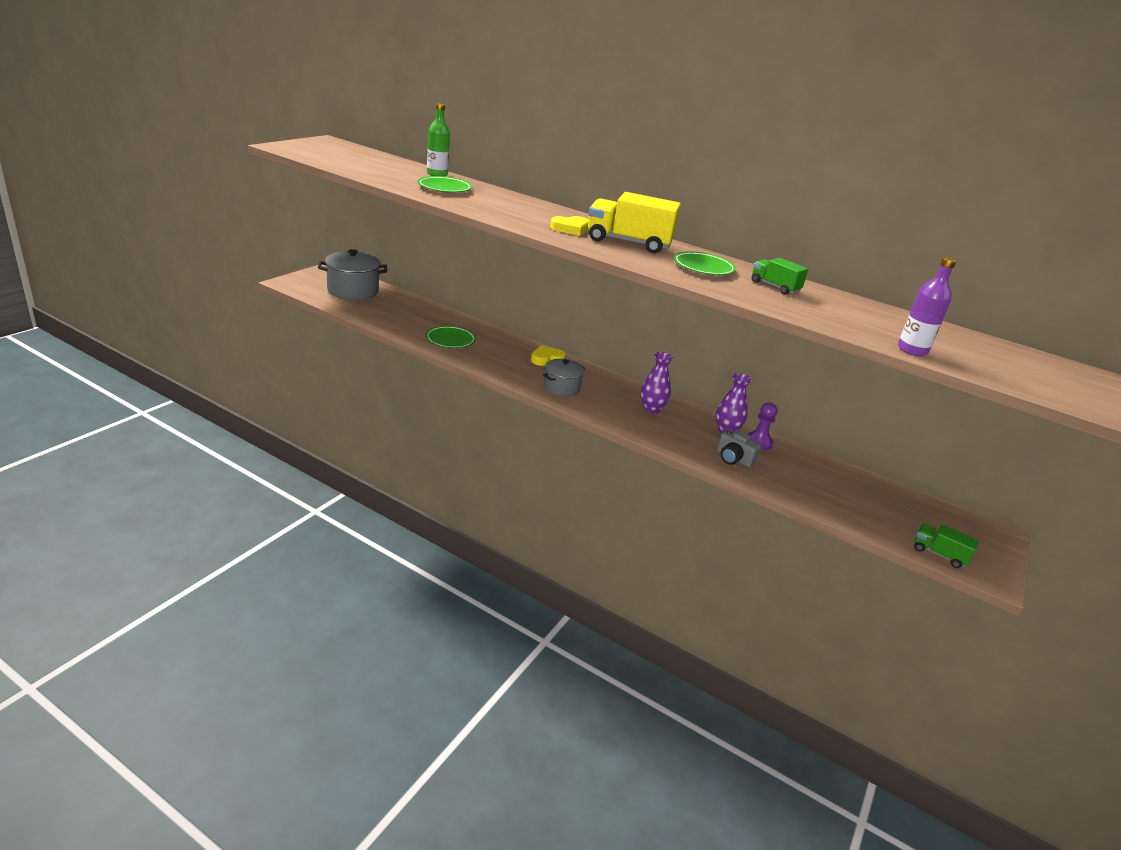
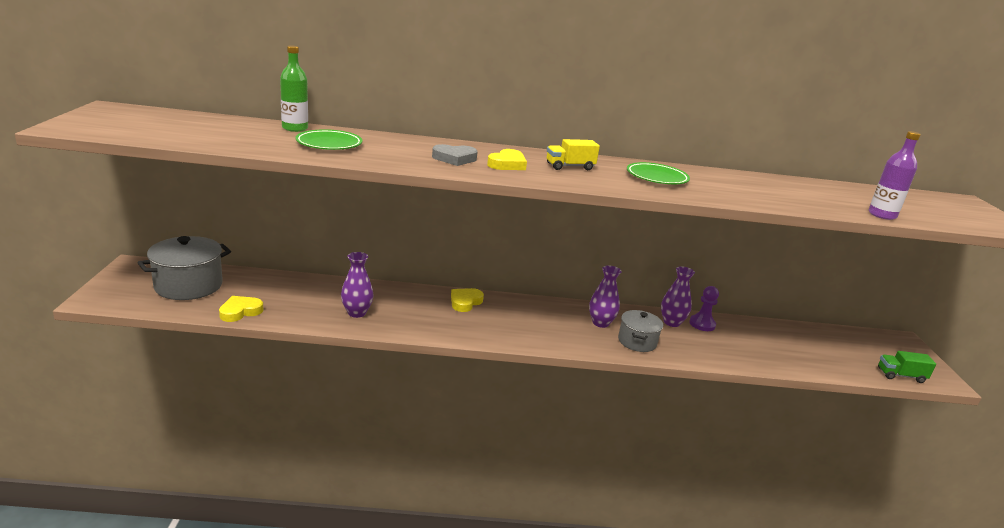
camera: 30 degrees left, 5 degrees down
(369, 315) = (240, 311): none -> yellow heart
(450, 340) = (356, 313): green plate -> purple vase
(530, 216) = (454, 159): none -> grey heart
(561, 388) = (511, 330): grey pot -> grey pot (637, 341)
(628, 242) = (570, 167): yellow truck -> yellow truck, size x0.55
(733, 459) = (706, 348): grey camera -> none
(774, 287) = (724, 182): green truck -> none

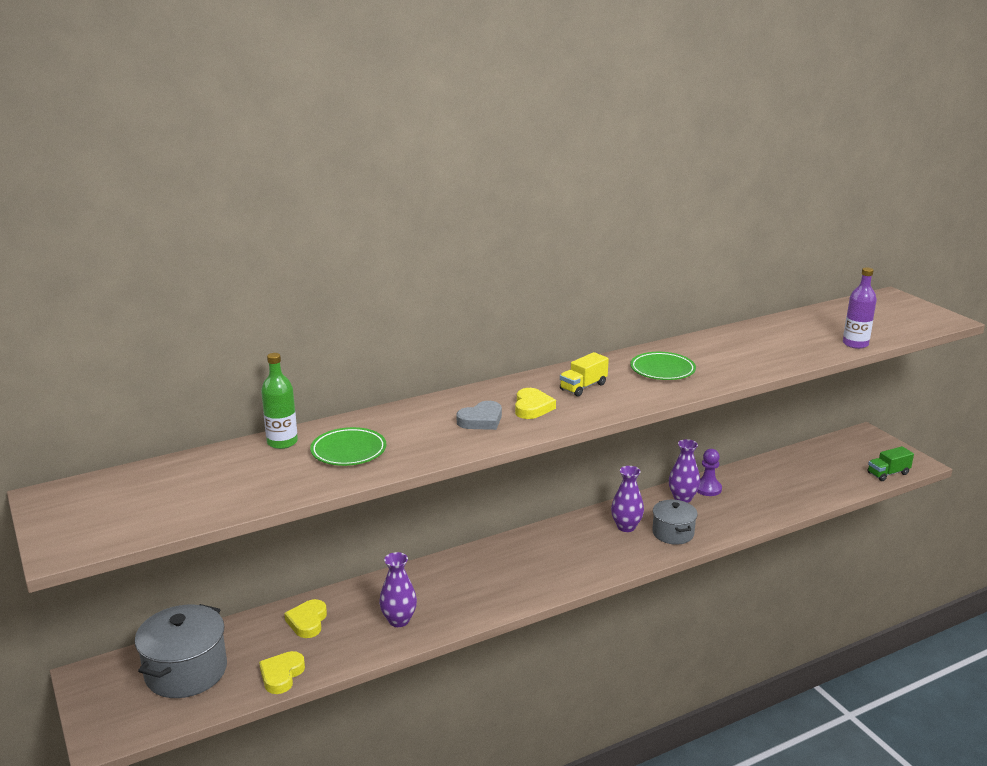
camera: 25 degrees left, 0 degrees up
(465, 302) = (487, 559): yellow heart -> yellow heart (307, 622)

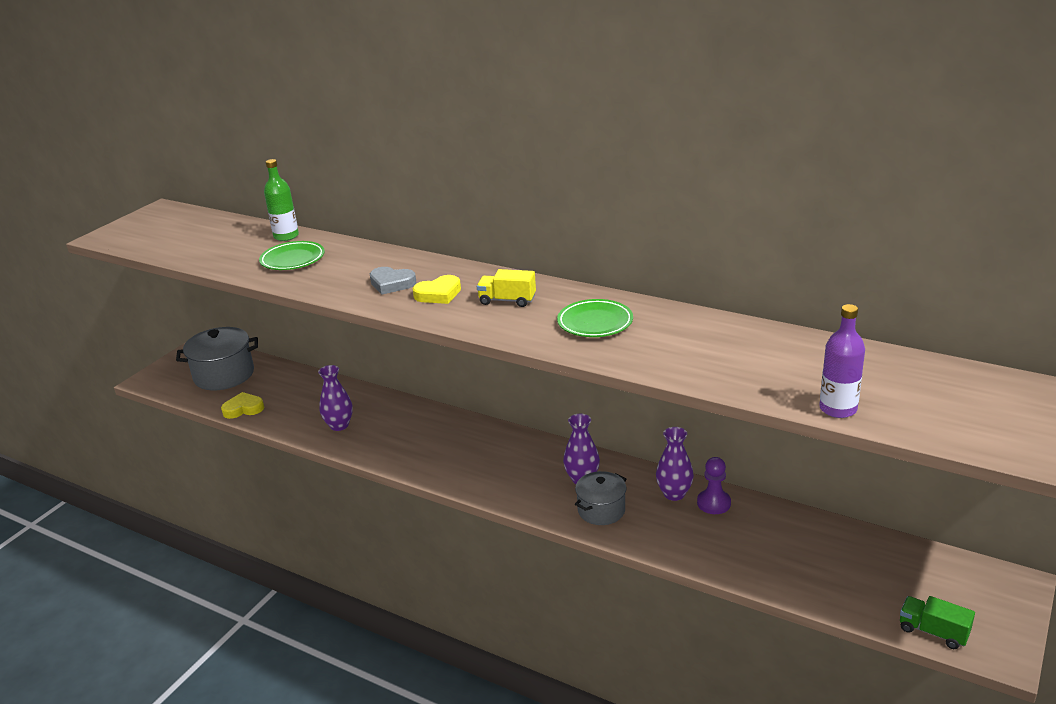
camera: 60 degrees right, 5 degrees up
(307, 622) = (308, 391): yellow heart -> none

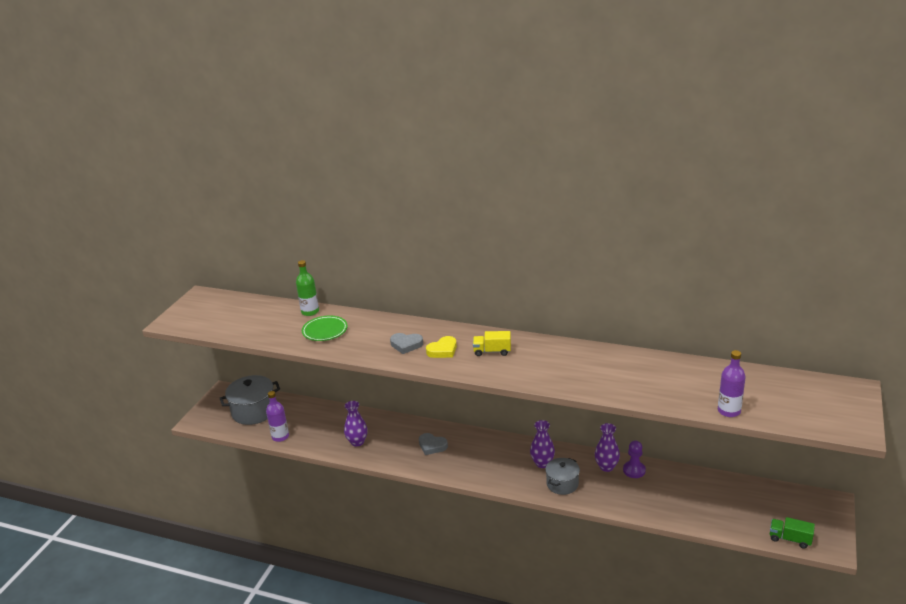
camera: 10 degrees left, 0 degrees up
(243, 409) = (280, 436): yellow heart -> purple bottle
(437, 440) = (432, 446): none -> grey heart
(595, 322) = (557, 363): green plate -> none

